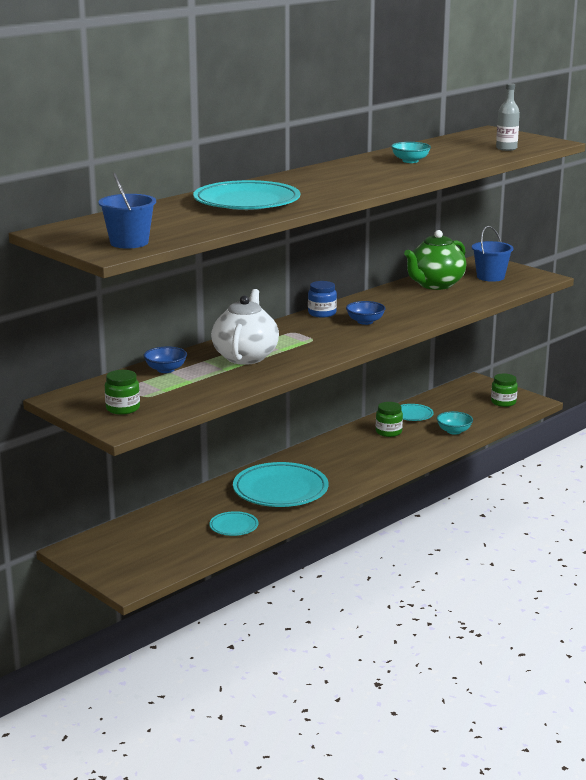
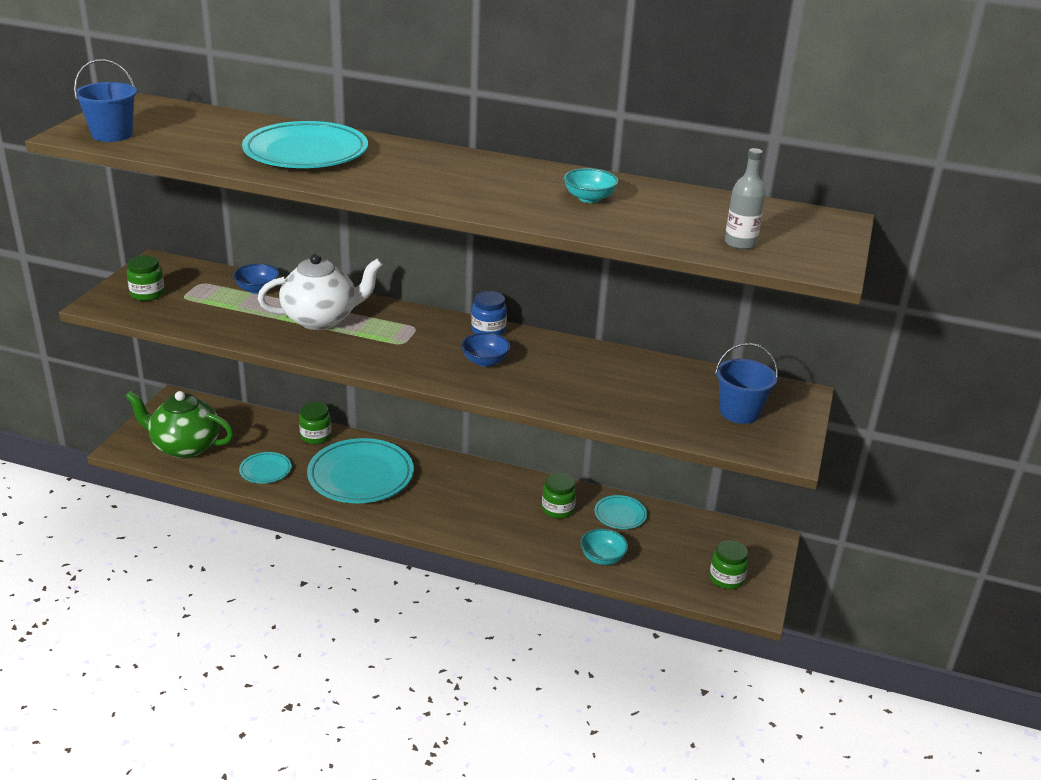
camera: 60 degrees right, 10 degrees up
(204, 497) = (316, 436): none -> green jar
(435, 285) = (663, 379): green teapot -> green teapot (184, 446)

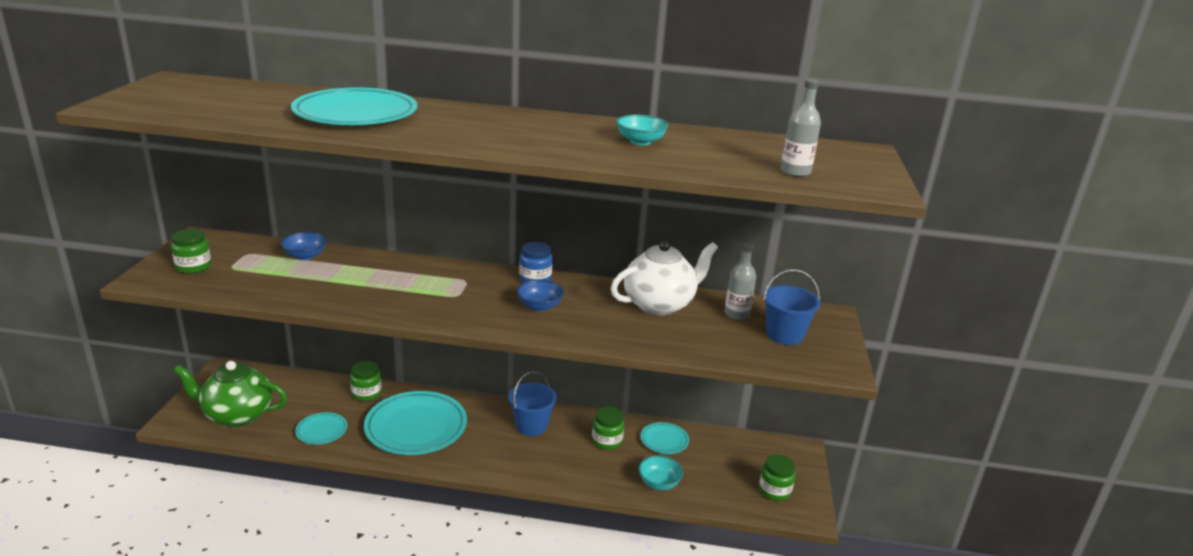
camera: 10 degrees left, 5 degrees down
(112, 134) = (151, 105): blue bucket -> blue bucket (531, 425)
(321, 319) = (373, 279): white teapot -> white teapot (660, 304)
(695, 386) = (736, 314): none -> grey bottle

